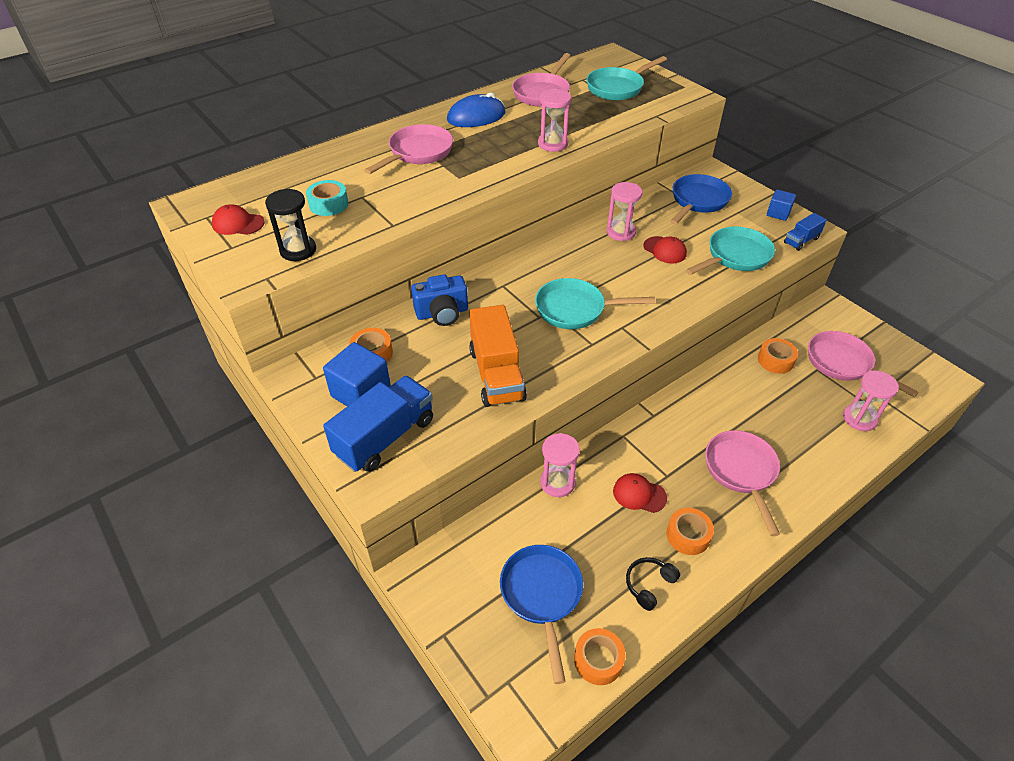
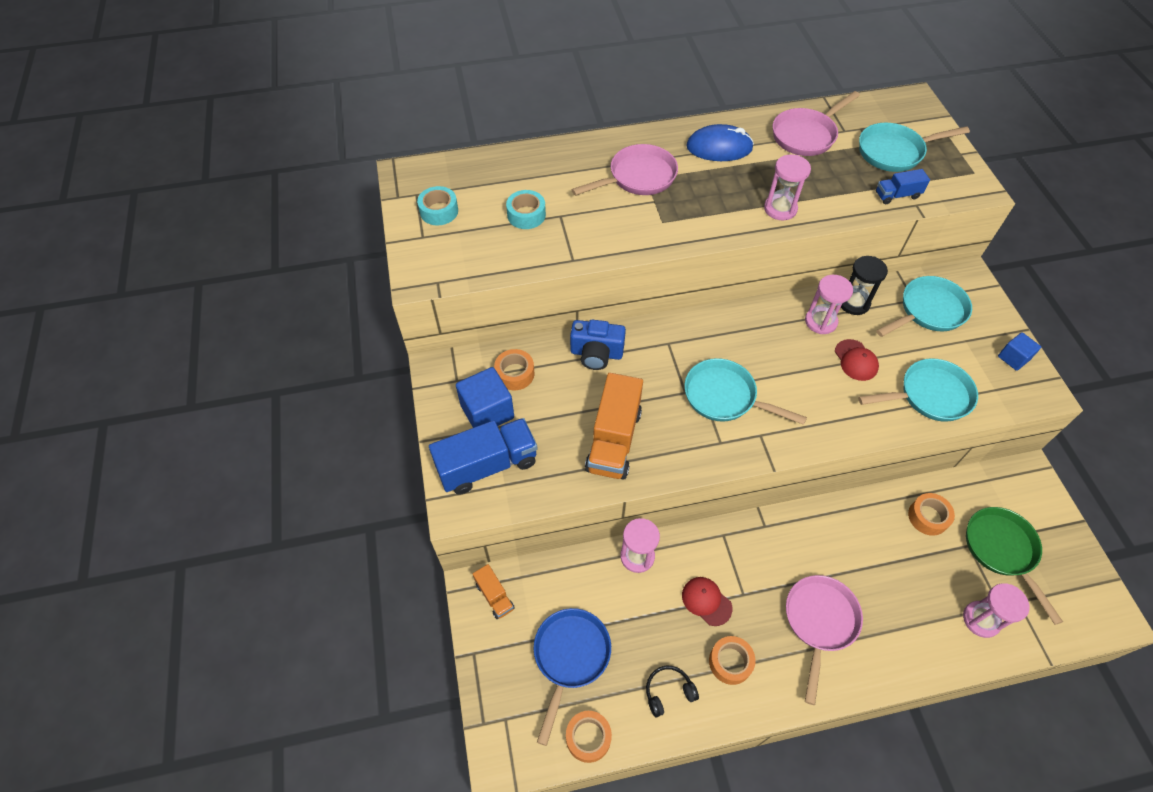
camera: 25 degrees right, 10 degrees up
(238, 223) = (439, 211): red cap -> turquoise tape
(298, 250) = (476, 260): black hourglass -> black hourglass (853, 303)
(438, 573) = (494, 596): none -> orange truck
(698, 201) = (928, 311): blue pan -> turquoise pan
(801, 240) = (1018, 403): blue truck -> blue truck (897, 195)
(842, 363) = (1002, 550): pink pan -> green pan

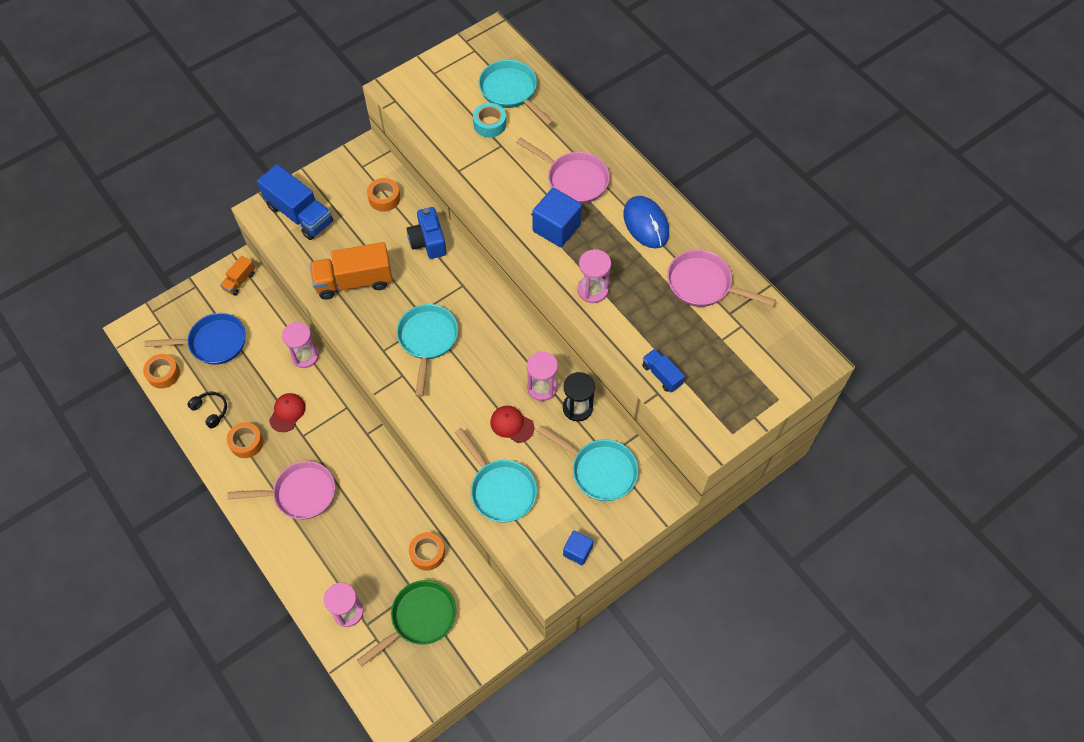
camera: 65 degrees right, 5 degrees up
(439, 211) = (464, 71): turquoise tape -> none
(487, 412) = (343, 196): blue cube -> blue cube (556, 228)
(856, 360) = (512, 424): red cap -> red cap turned 75 degrees clockwise
(894, 152) = (722, 360): turquoise pan -> turquoise pan (511, 92)

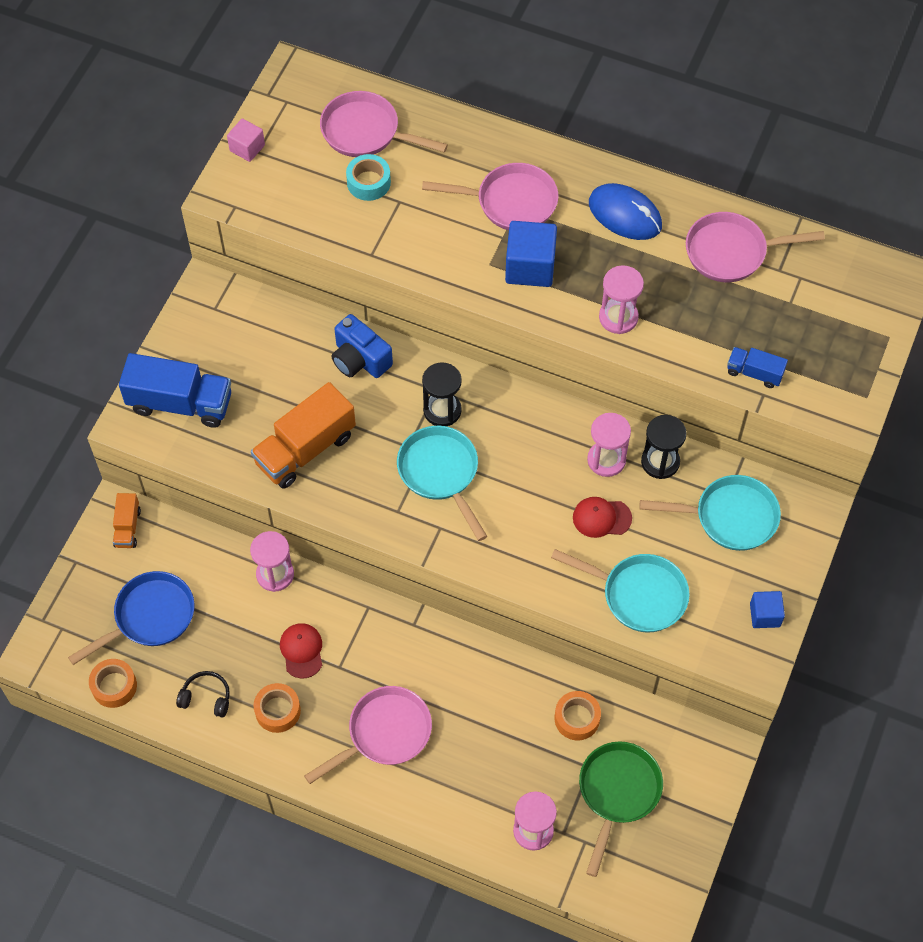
camera: 30 degrees left, 0 degrees up
(384, 198) = (270, 334): orange tape -> none
(429, 68) = (247, 148): none -> pink cube
(457, 300) = (442, 410): none -> black hourglass
(511, 92) = (365, 132): turquoise pan -> pink pan

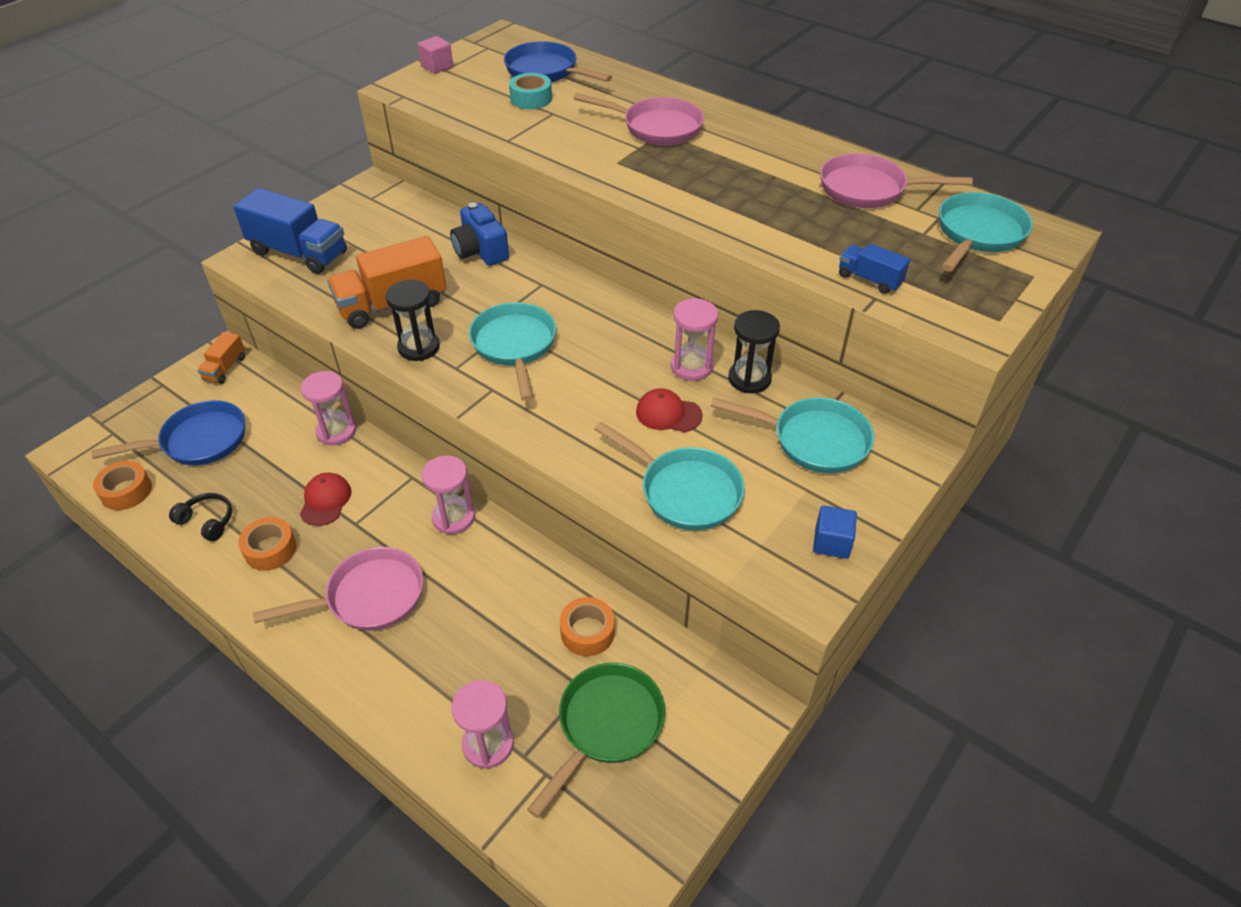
camera: 15 degrees right, 15 degrees down
(365, 132) = (545, 71): pink pan -> blue pan
(442, 410) = (540, 299): black hourglass -> black hourglass (419, 347)
(530, 267) = (656, 169): blue cube -> none
(618, 317) = (732, 216): pink hourglass -> pink hourglass (453, 517)
(625, 214) = (766, 150): blue mouse -> none
(837, 293) = (978, 234): none -> turquoise pan

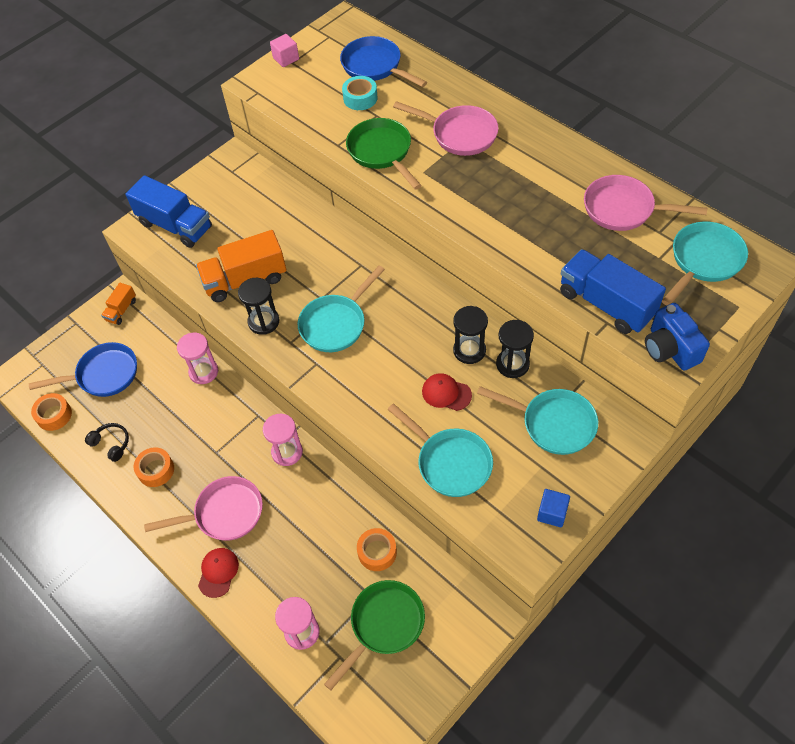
camera: 10 degrees right, 10 degrees up
(325, 501) = (195, 432): red cap -> red cap (218, 572)
(480, 251) = (315, 229): blue camera -> blue camera (670, 349)
(514, 346) = (336, 324): turquoise pan -> turquoise pan turned 135 degrees counterclockwise
(563, 145) = (382, 152): none -> green pan
(691, 366) = (469, 350): pink hourglass -> black hourglass
(869, 279) = (606, 304): blue truck -> blue truck, size x1.95

